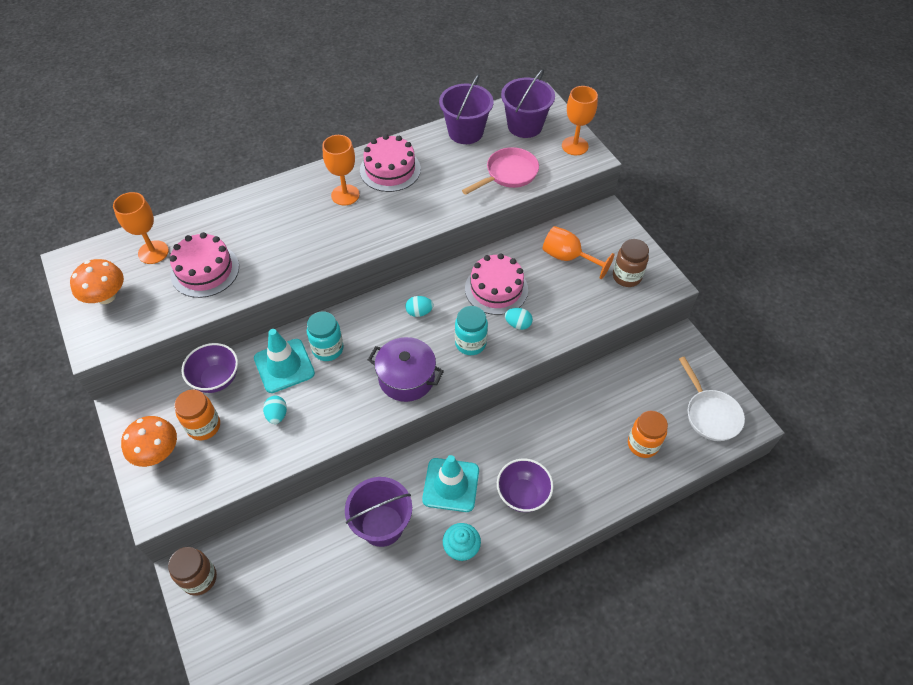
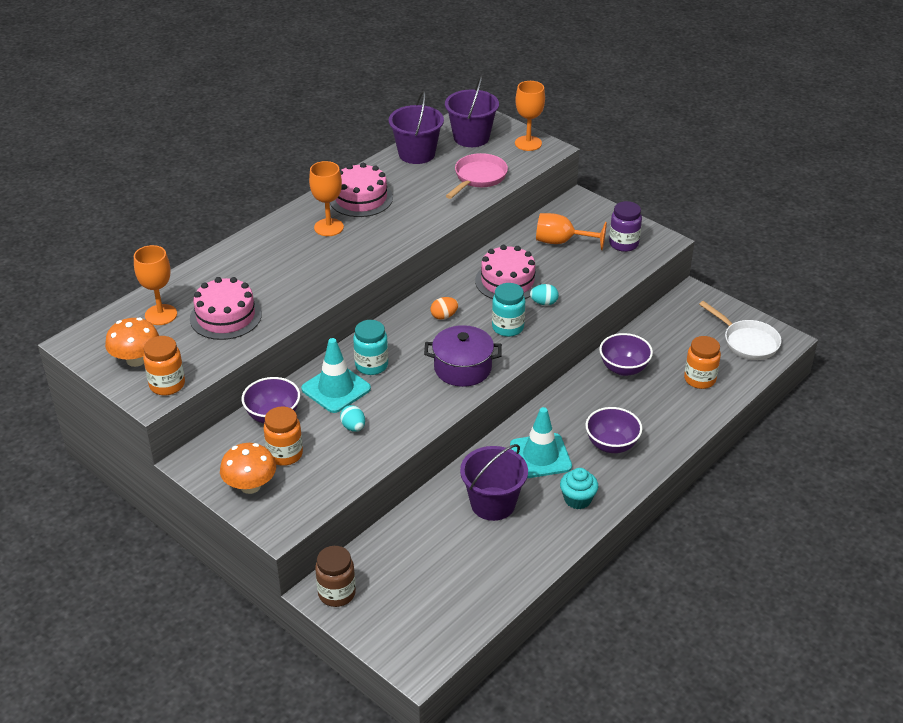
camera: 20 degrees left, 15 degrees down
(115, 333) = (167, 385): none -> orange jar
(419, 312) = (444, 316): turquoise egg -> orange egg
(575, 408) = (624, 368): none -> purple bowl
(626, 276) = (623, 244): brown jar -> purple jar

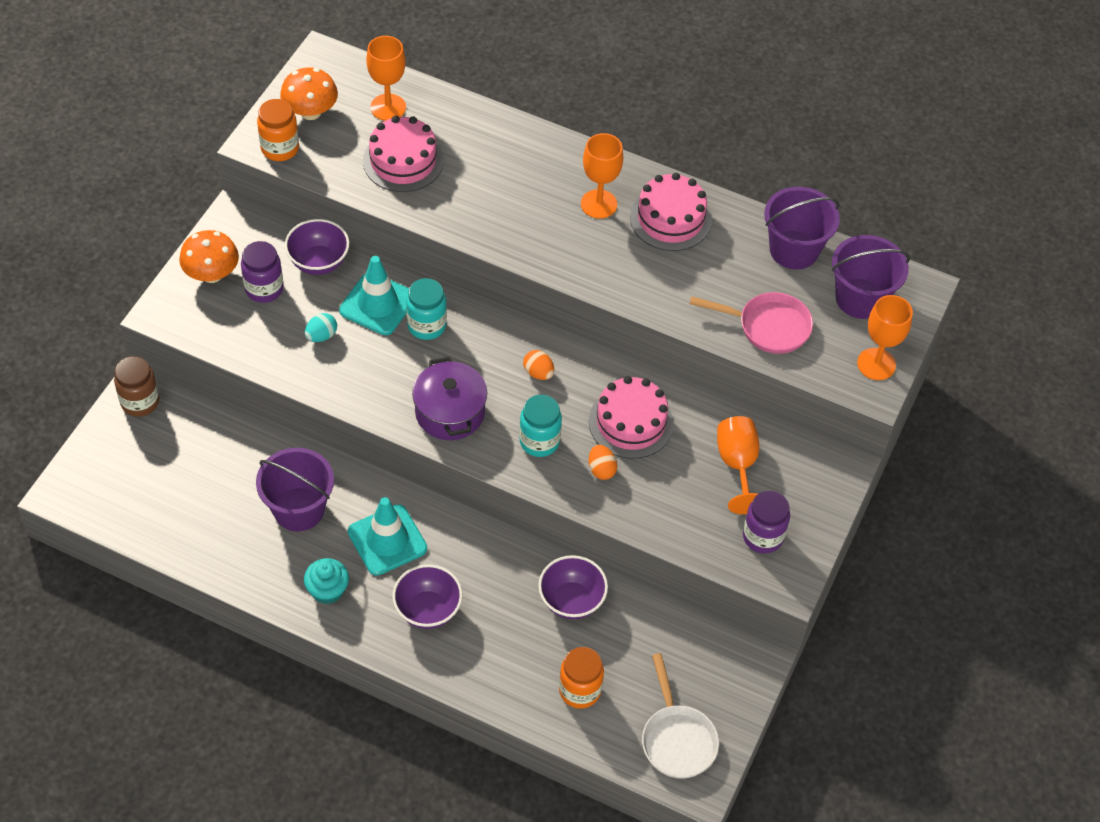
camera: 70 degrees right, 15 degrees up
(285, 454) = (264, 289): orange jar -> purple jar
(544, 303) = (601, 469): turquoise egg -> orange egg
(747, 342) = (677, 739): white pan -> white pan turned 45 degrees counterclockwise

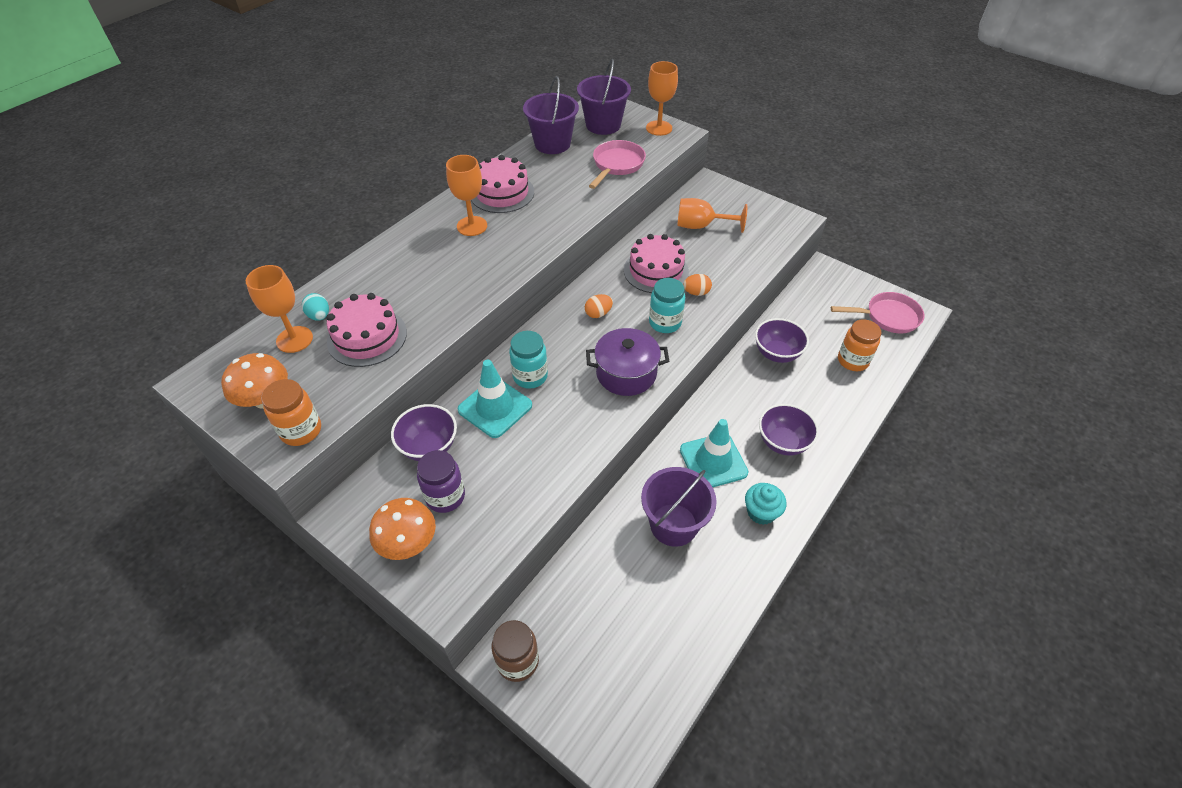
camera: 75 degrees left, 5 degrees down
(321, 336) = (518, 455): turquoise egg -> turquoise egg (319, 316)
(677, 739) = (888, 317): white pan -> pink pan
(762, 537) = (761, 225): purple jar -> none

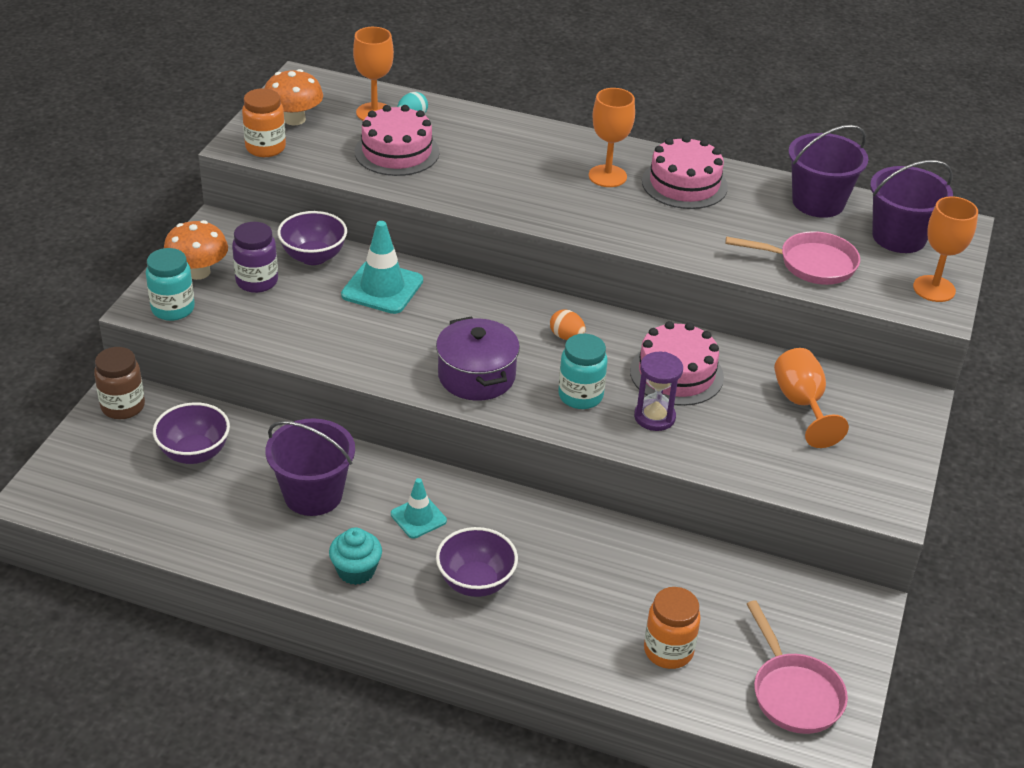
camera: 70 degrees right, 10 degrees down
(530, 376) = (438, 303): turquoise jar -> turquoise jar (173, 309)
(696, 292) = (654, 417): orange egg -> purple hourglass
(713, 461) = (418, 517): turquoise traffic cone -> turquoise traffic cone, size x0.60
(776, 353) = (639, 562): purple bowl -> purple bowl (194, 453)

